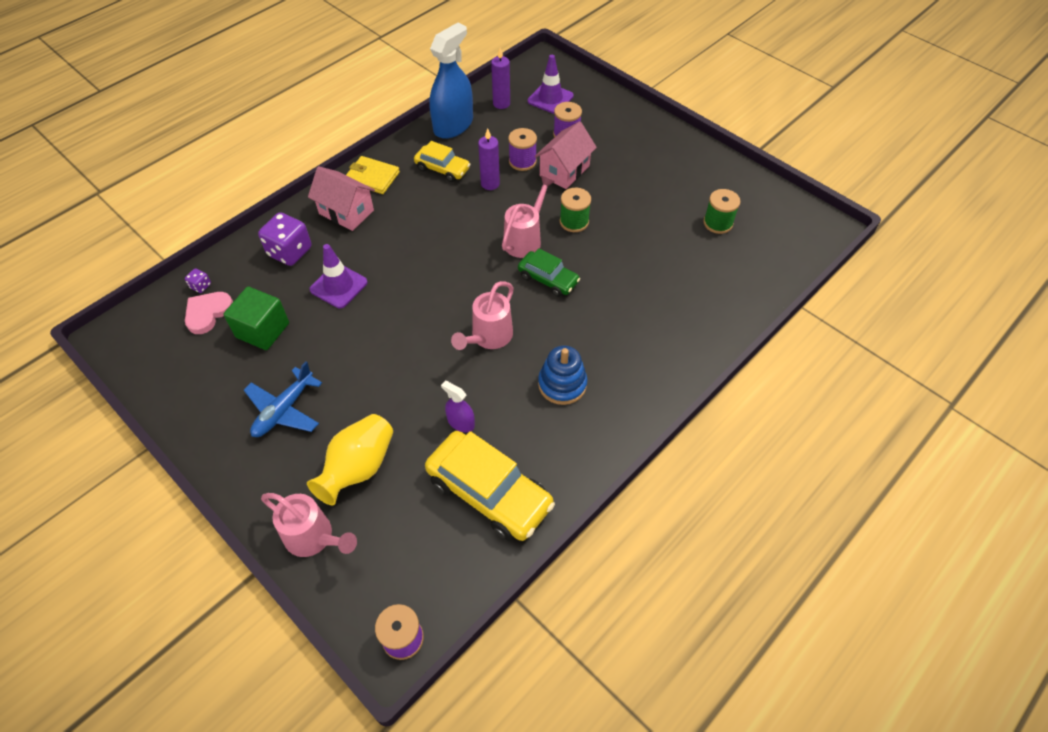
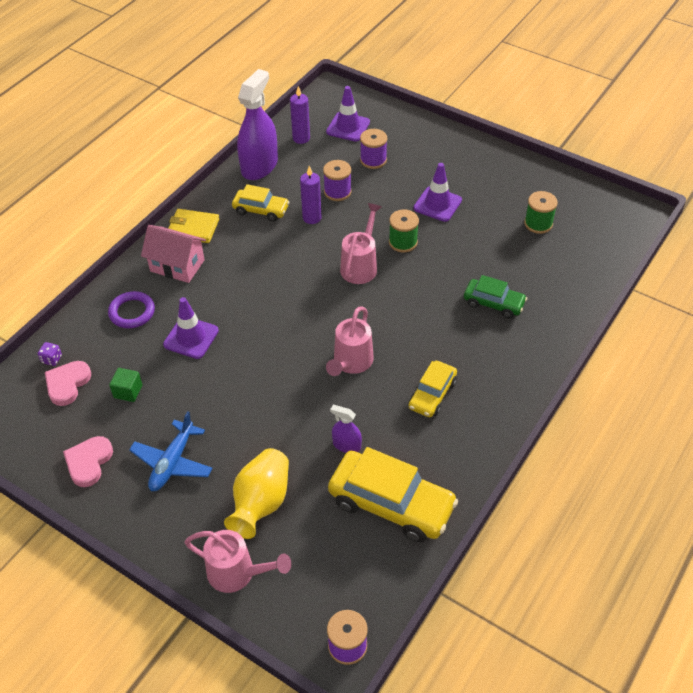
camera: 10 degrees left, 5 degrees down
(204, 395) = (88, 462): none -> pink heart
(262, 330) = (128, 391): green cube -> green cube, size x0.58
(290, 252) = (132, 312): purple dice -> purple ring
(453, 125) = (259, 166): blue spray bottle -> purple spray bottle
(548, 279) = (393, 300): green car -> green car (493, 303)
(562, 384) = (432, 394): blue stacking toy -> yellow car
(564, 171) = (380, 195): pink house -> none
(619, 188) = (437, 204): none -> purple traffic cone

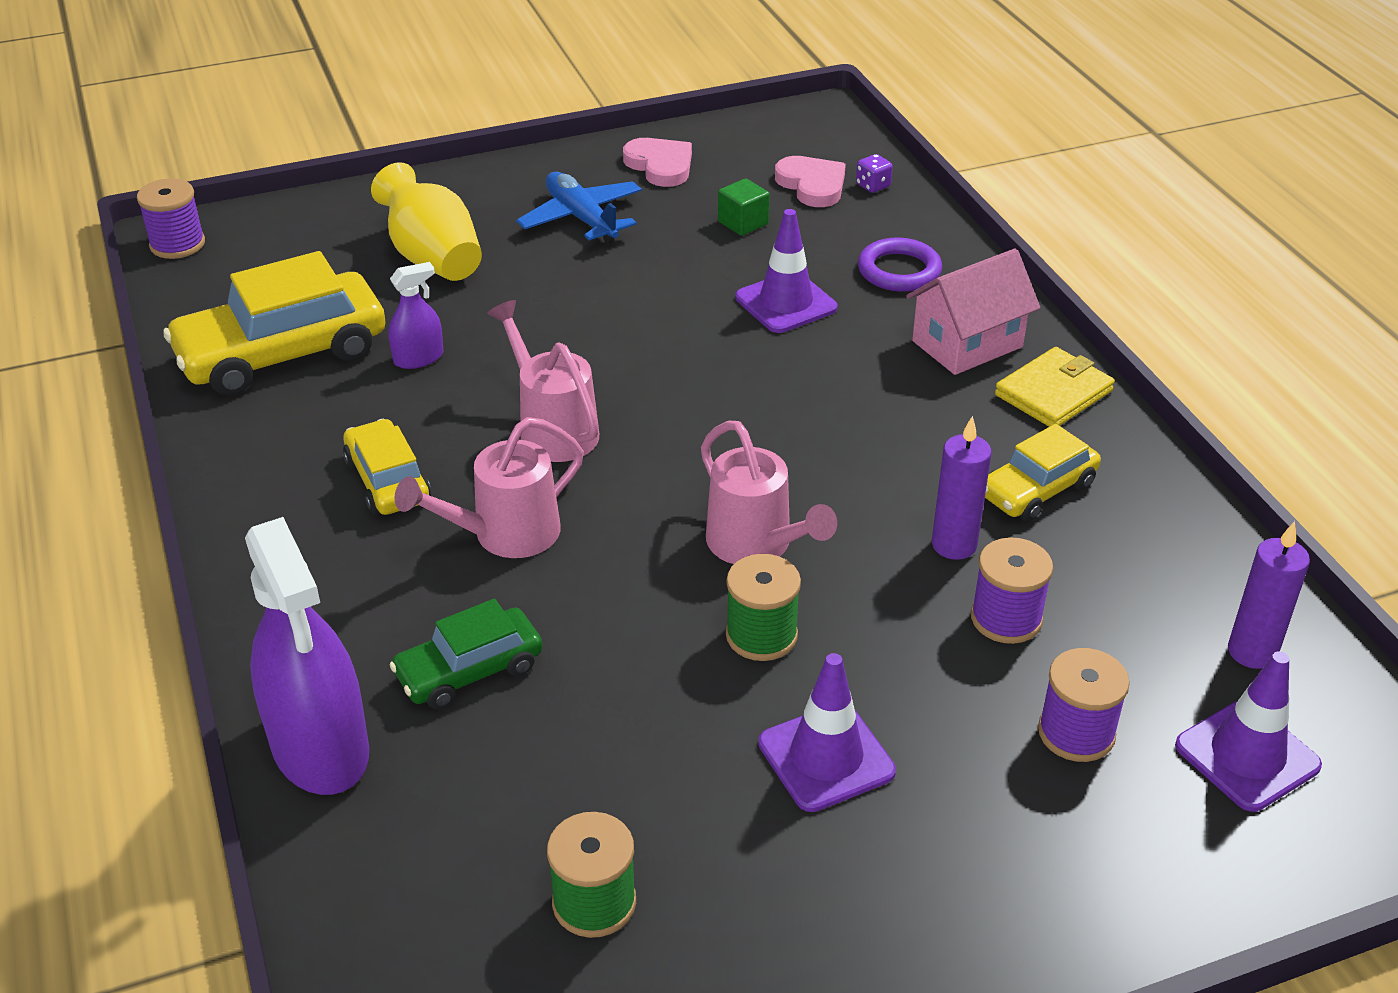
camera: 125 degrees right, 10 degrees down
(237, 573) = (368, 210): pink watering can -> pink watering can (505, 535)
(259, 166) = (1188, 545): purple spray bottle -> purple spray bottle (320, 747)

